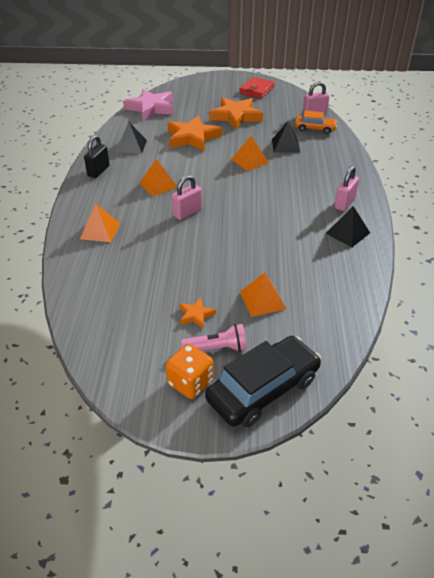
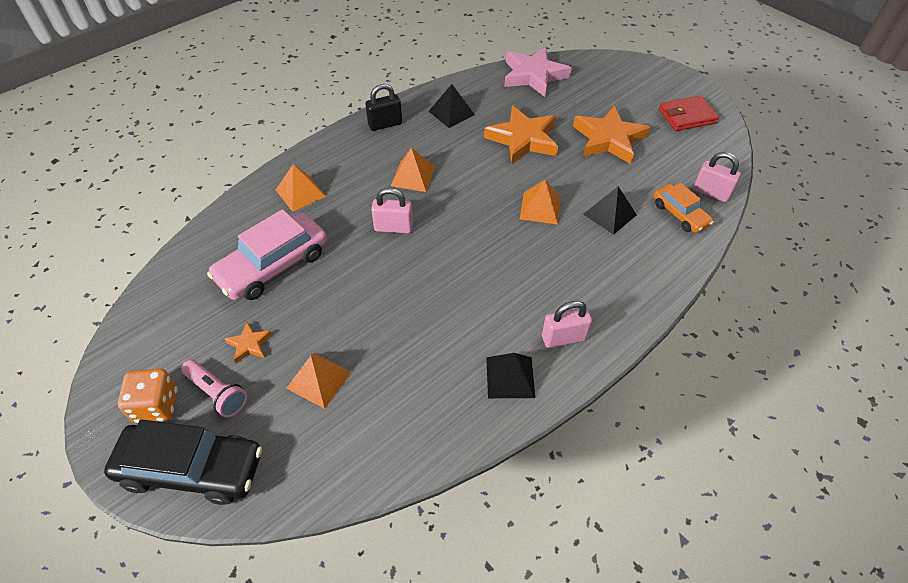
camera: 45 degrees right, 10 degrees up
(144, 273) = (273, 265): none -> pink car

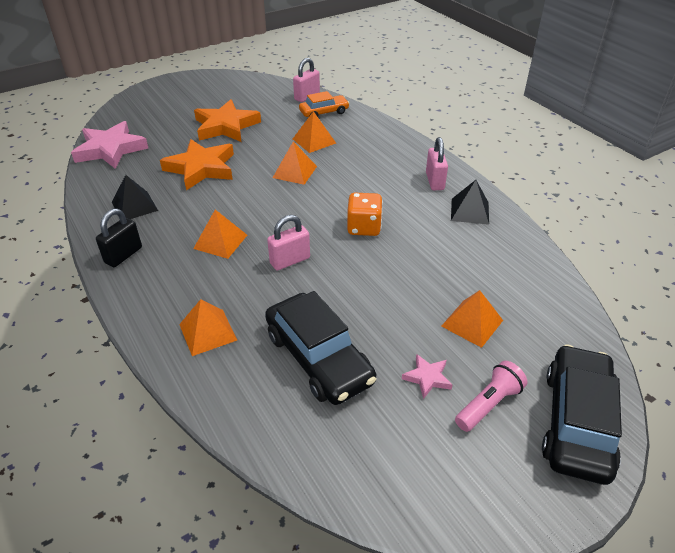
camera: 80 degrees left, 10 degrees down
(156, 406) = (506, 461): orange dice -> orange dice (364, 227)
(249, 344) = (427, 378): orange star -> pink star
(273, 265) = (318, 358): pink car -> black car
(385, 124) = (123, 255): black padlock -> black padlock turned 45 degrees clockwise
(393, 227) = (290, 261): pink padlock -> pink padlock turned 45 degrees clockwise
(609, 214) = (314, 141): black pyramid -> orange pyramid
(687, 116) = (218, 89): red wallet -> none

